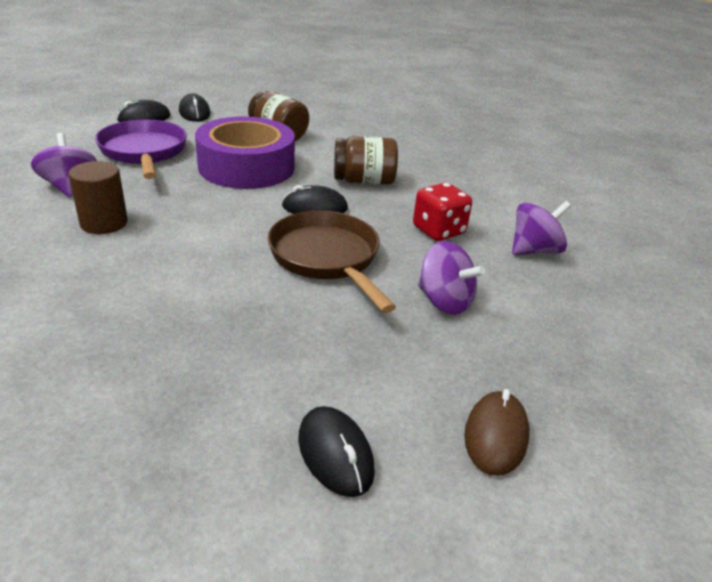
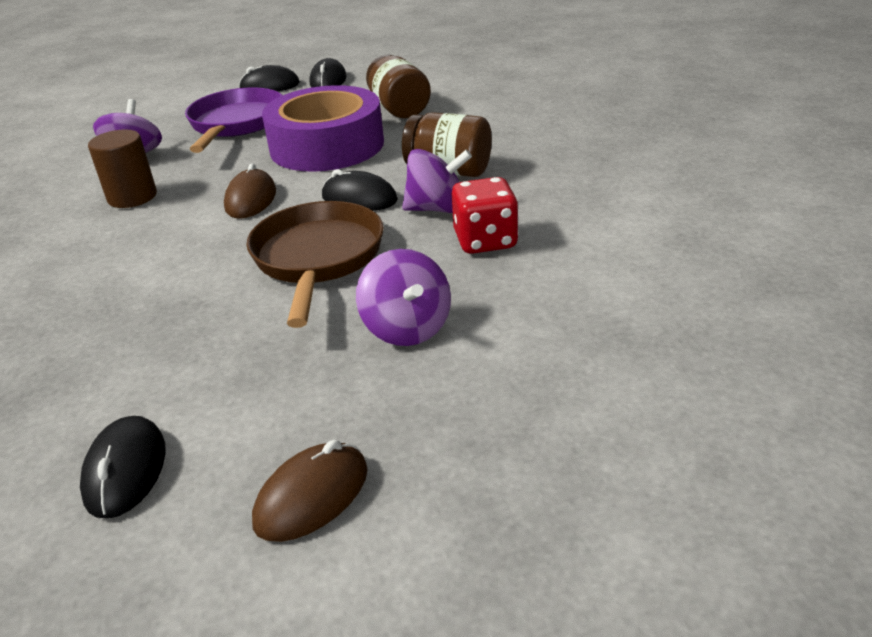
camera: 30 degrees right, 0 degrees up
(222, 216) = (251, 200): none -> brown mouse
(534, 250) = (595, 281): purple spinning top -> purple spinning top (437, 209)

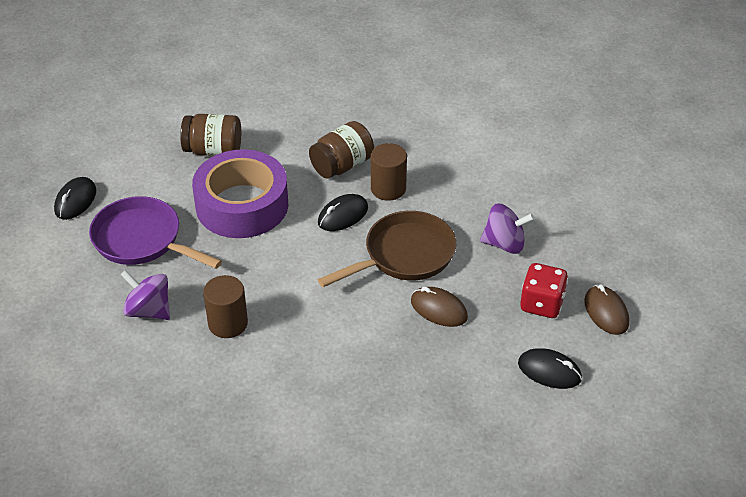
camera: 65 degrees left, 10 degrees up
(251, 200) = (294, 264): brown mouse -> brown mouse (439, 309)
(317, 259) = (404, 255): brown pan -> brown pan turned 120 degrees clockwise
(328, 81) = (105, 166): black mouse -> none
(437, 209) = (388, 189): purple spinning top -> brown cylinder
(485, 241) = (443, 185): red dice -> red dice (541, 304)

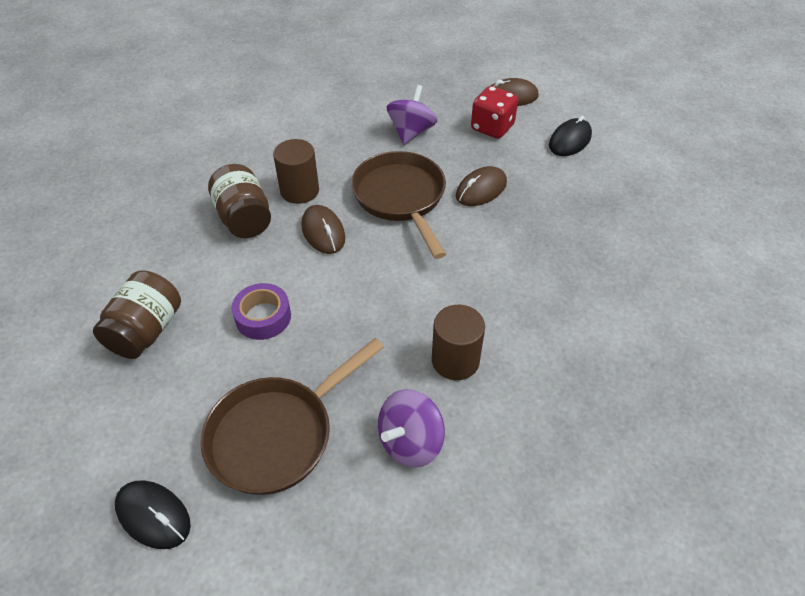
camera: 75 degrees left, 5 degrees up
(142, 240) = (277, 435): purple pan -> brown pan
(242, 205) = (263, 317): purple tape -> purple tape, size x0.47
(343, 215) = (323, 232): black mouse -> brown mouse

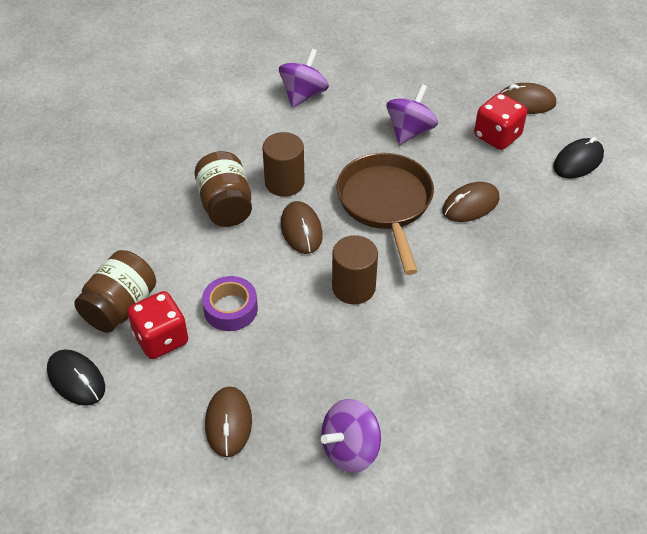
camera: 10 degrees right, 0 degrees up
(153, 515) = (110, 477): black mouse -> black mouse (76, 379)
(194, 357) = (161, 339): none -> red dice
(277, 435) = (228, 423): brown pan -> brown mouse
(305, 112) = (303, 95): none -> purple spinning top
(455, 360) = (408, 379): brown cylinder -> brown cylinder (353, 287)

